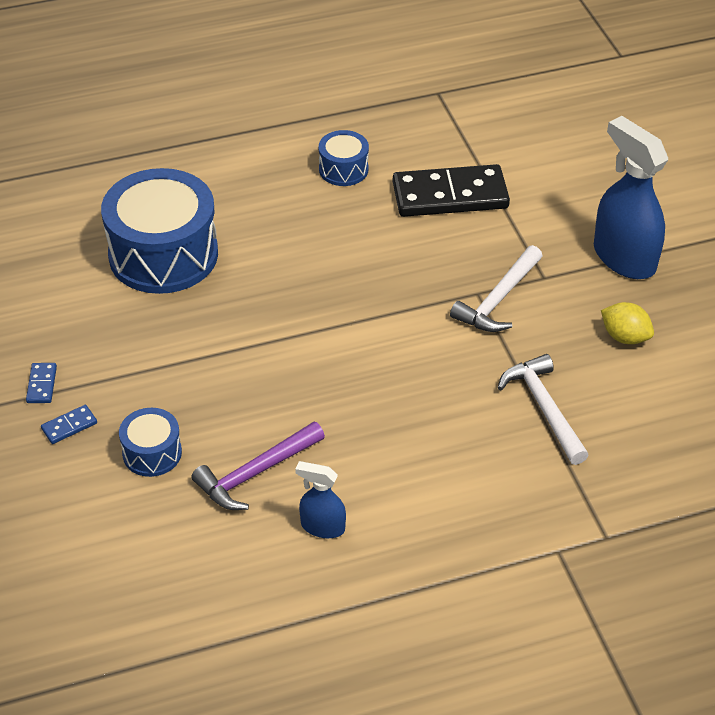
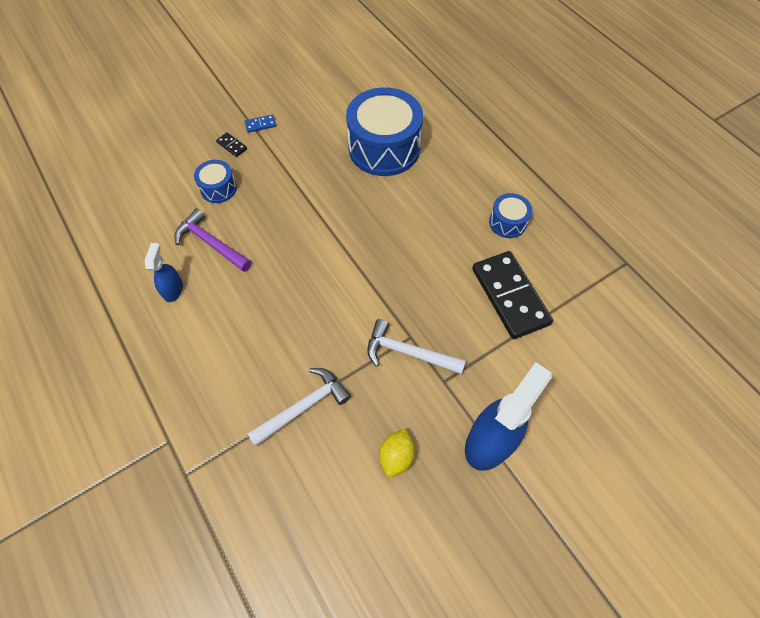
camera: 75 degrees right, 15 degrees up
(69, 426) = (232, 146): blue domino -> black domino

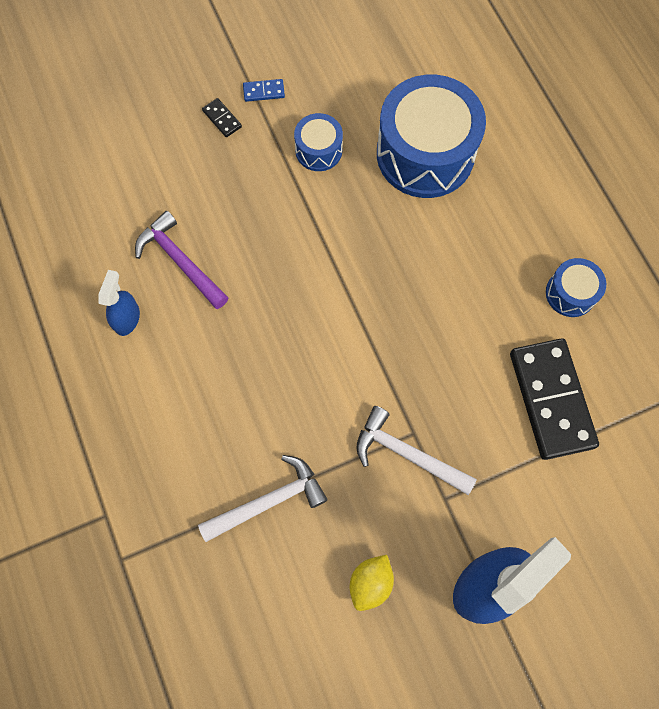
camera: 10 degrees right, 10 degrees up
(218, 188) = (198, 182): blue drum -> blue drum (318, 150)

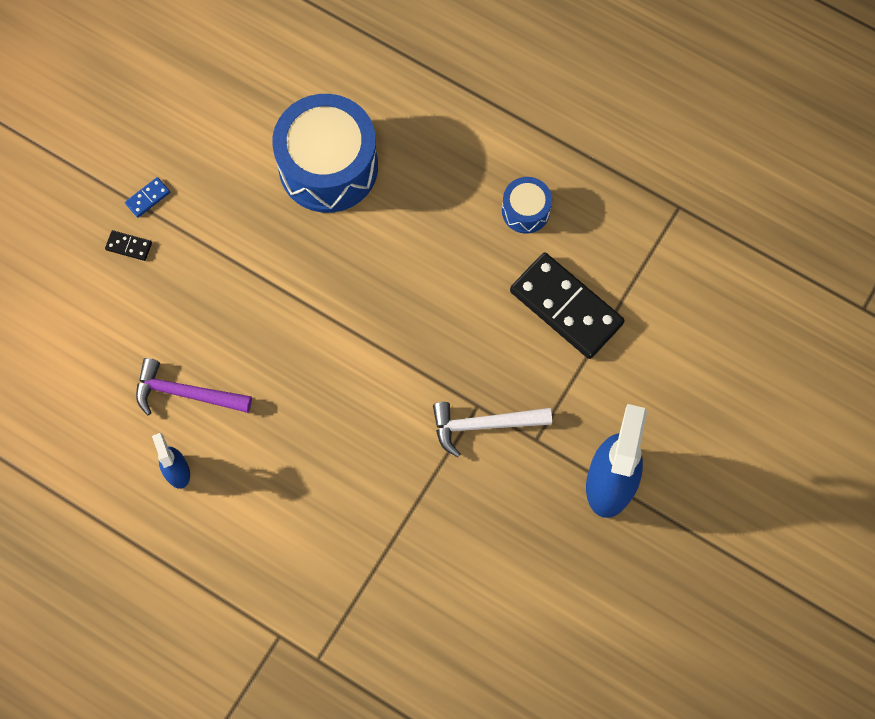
camera: 35 degrees left, 0 degrees up
(269, 501) = (402, 535): white hammer -> none
(318, 150) = (235, 221): blue drum -> none
(370, 583) = (523, 541): yellow lemon -> none

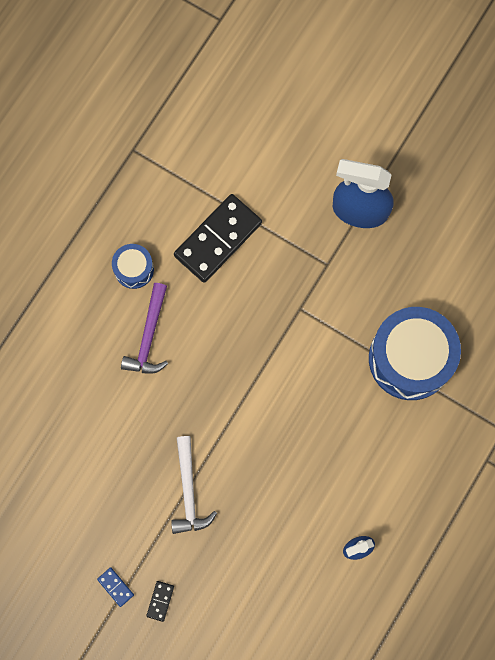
camera: 90 degrees left, 5 degrees up
(186, 393) = (291, 544): purple hammer -> purple hammer (149, 336)
(328, 166) = (90, 431): blue drum -> blue drum (410, 359)
(484, 425) = (316, 304): white hammer -> white hammer (189, 491)

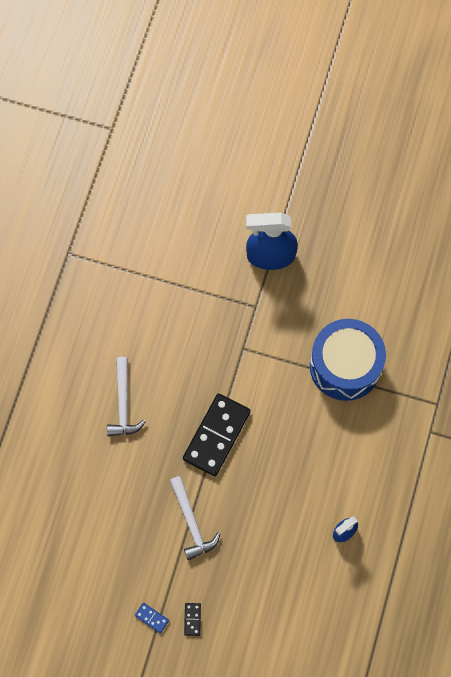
camera: 15 degrees left, 5 degrees down
(134, 269) = (96, 351): blue drum -> none
(149, 336) = (123, 404): purple hammer -> white hammer
(218, 239) = (159, 309): black domino -> black domino (216, 435)

